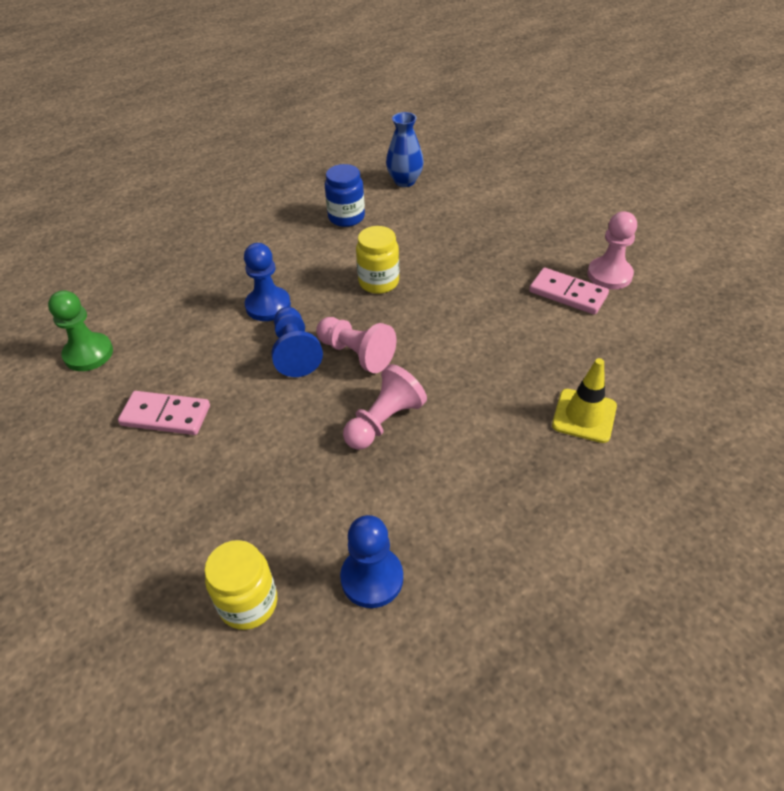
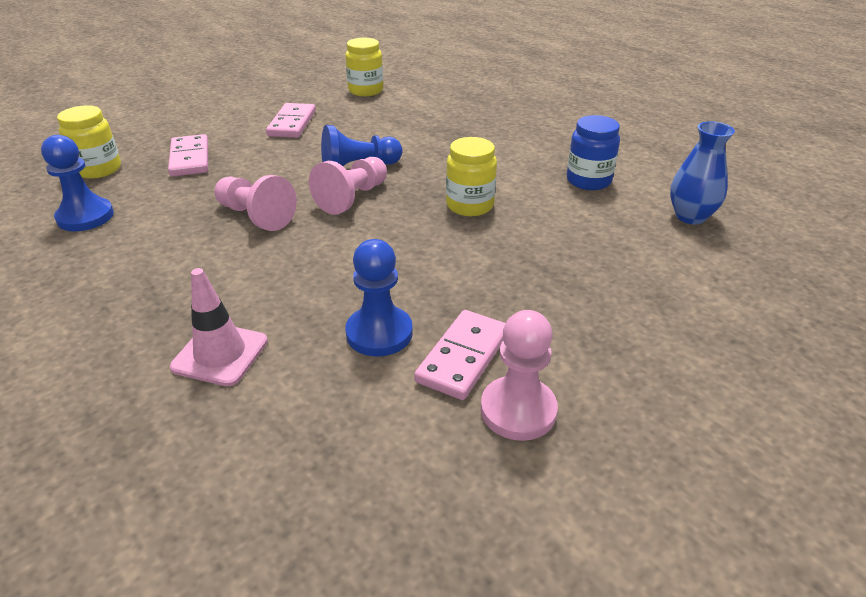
camera: 85 degrees right, 10 degrees down
(88, 354) = (366, 90): green pawn -> yellow jar
(239, 504) = (190, 158): none -> pink domino
(268, 306) = (425, 150): blue pawn -> blue pawn (379, 333)
(584, 416) = (220, 354): yellow traffic cone -> pink traffic cone

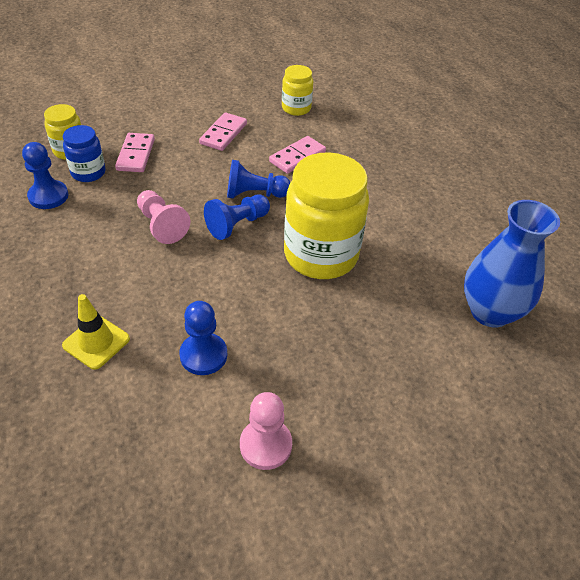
camera: 15 degrees right, 10 degrees up
(220, 354) = (96, 342): pink traffic cone -> yellow traffic cone
(352, 198) = (237, 225): pink pawn -> blue pawn
(463, 357) = (250, 391): pink domino -> pink domino (297, 157)
(470, 205) = (321, 255): yellow jar -> yellow jar, size x1.98
(588, 181) = (428, 253): blue jar -> blue jar (88, 173)
(690, 216) = (490, 312): blue vase -> blue vase, size x1.66

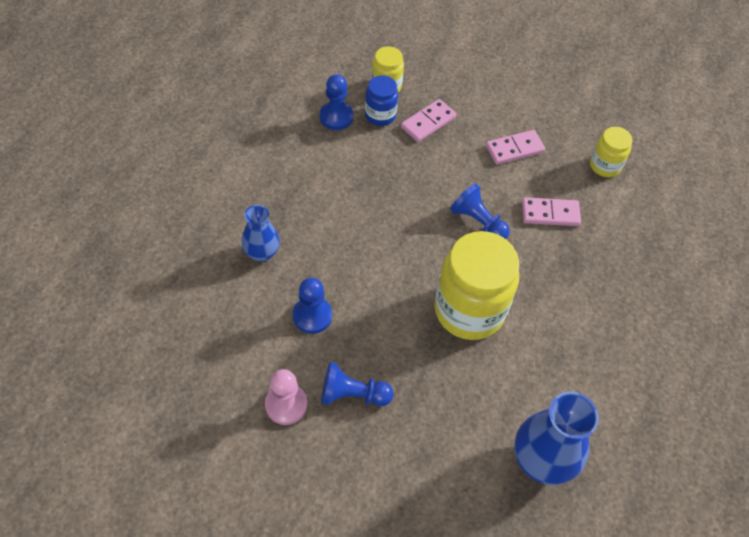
camera: 45 degrees right, 10 degrees up
(96, 342) = (262, 253): yellow traffic cone -> blue vase
(161, 225) = (385, 197): pink pawn -> none
(237, 225) = (437, 238): blue pawn -> blue pawn (352, 394)

